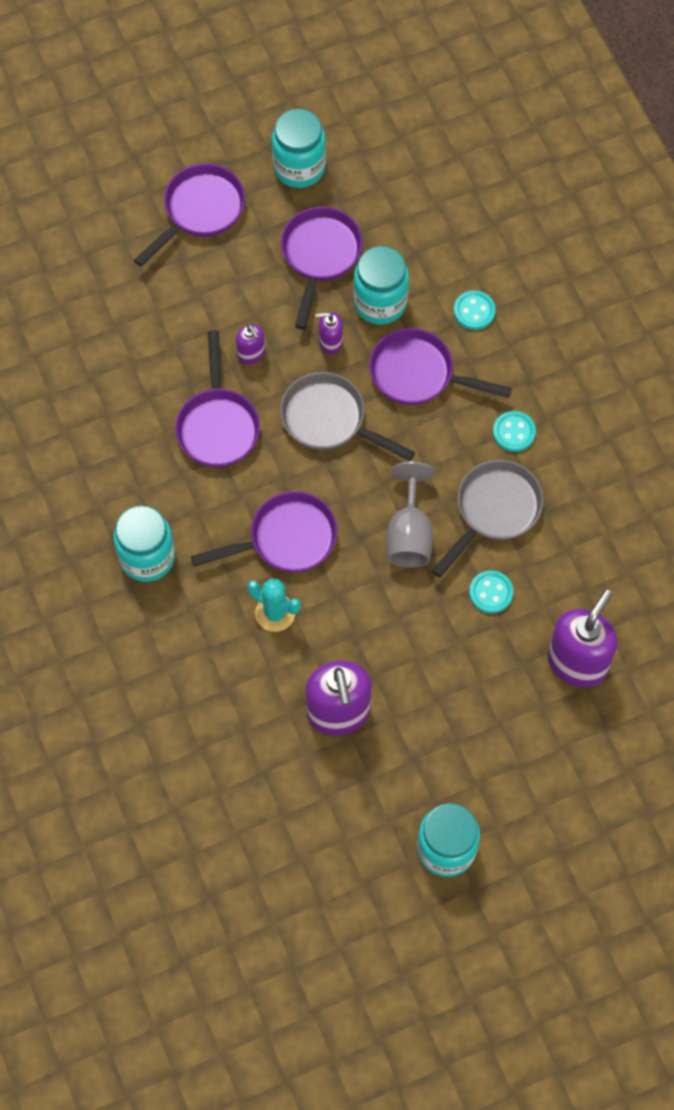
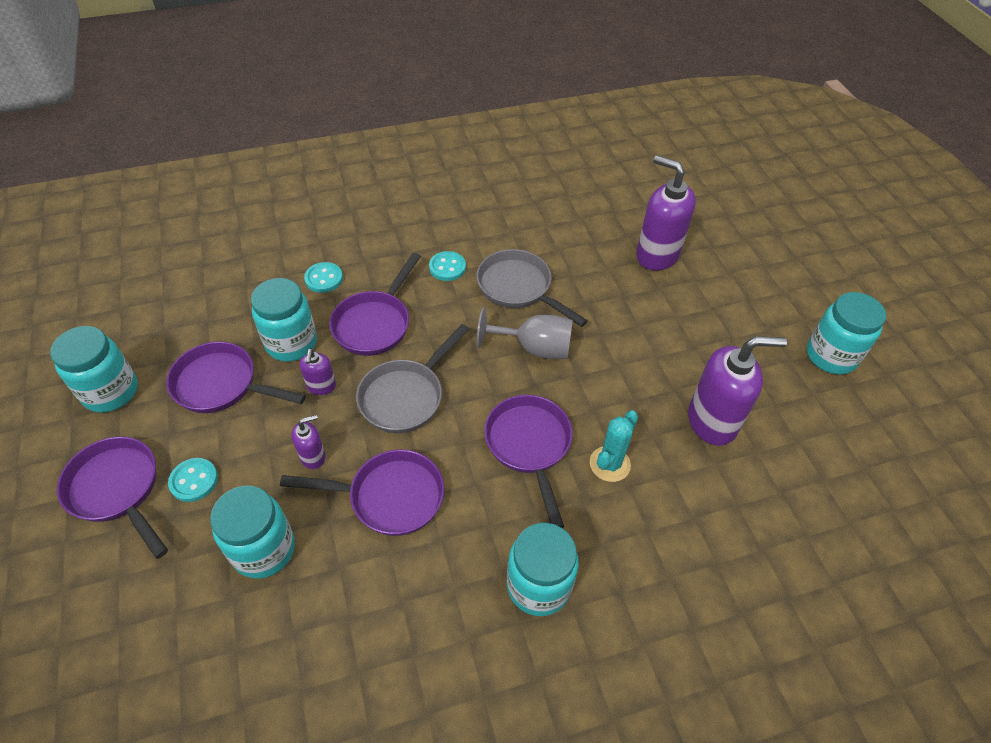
camera: 85 degrees left, 15 degrees down
(157, 338) = (264, 550): none -> turquoise jar
(491, 592) = (594, 299): turquoise button -> turquoise button (194, 481)

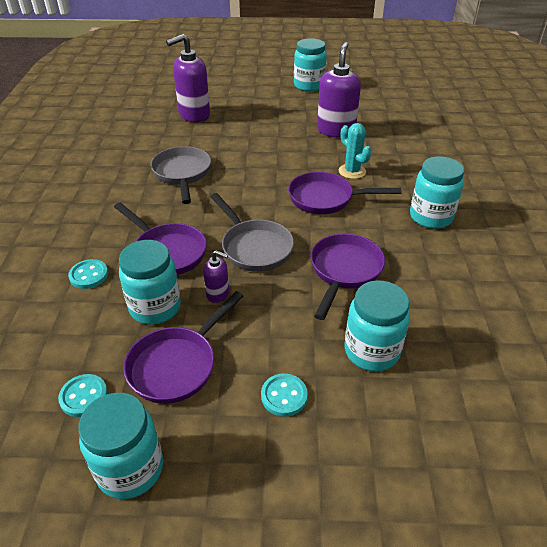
camera: 70 degrees left, 10 degrees down
(117, 490) = (271, 464): purple pan -> none
(313, 456) = (290, 309): purple soap dispenser -> none
(447, 267) = (133, 202): turquoise button -> turquoise button (84, 396)
(518, 288) = (182, 174): grey pan -> grey pan turned 105 degrees clockwise
(534, 348) = (243, 179): grey goblet -> none

